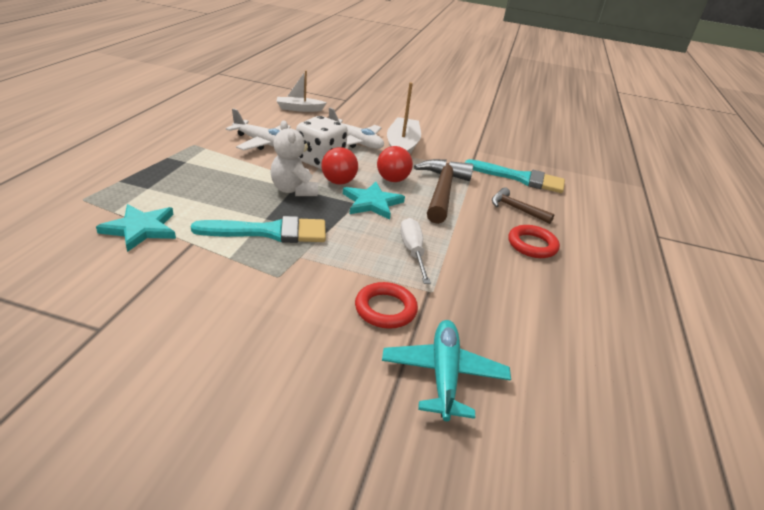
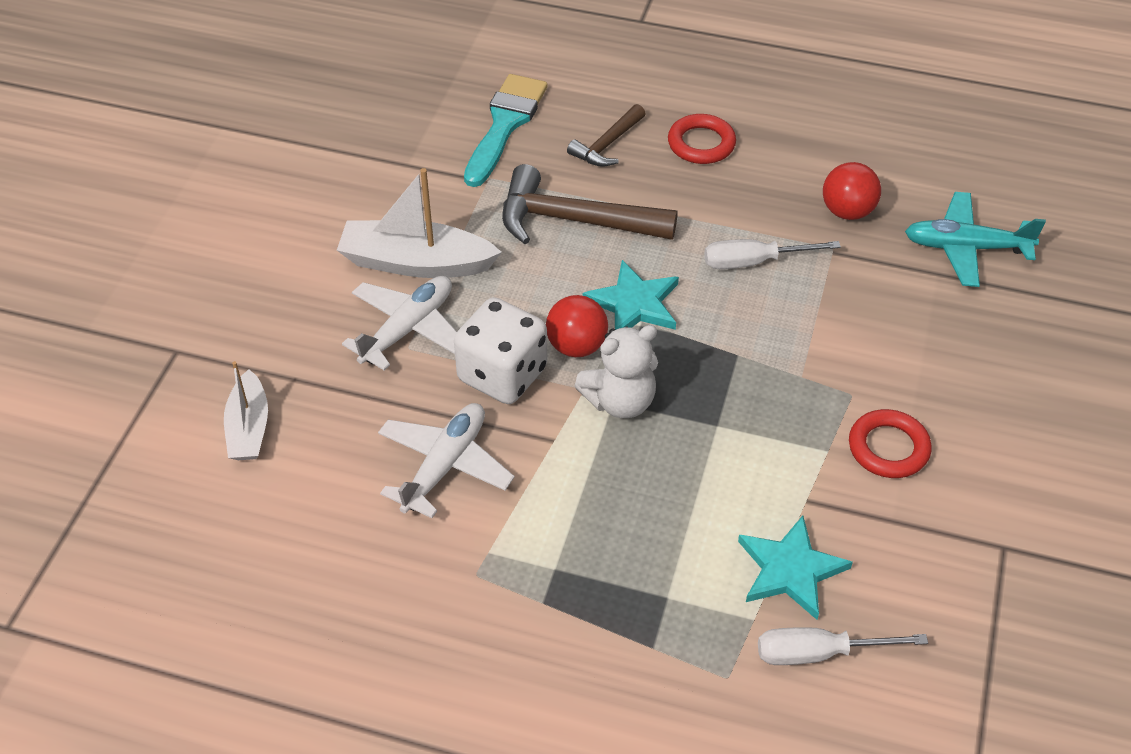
camera: 85 degrees left, 15 degrees up
(73, 230) = (818, 653): none -> white screwdriver
(270, 232) = (751, 415): turquoise brush -> none
(385, 309) = (880, 290): red ring -> red ring (888, 448)
(392, 180) = (551, 278): red ball -> red ball (847, 211)

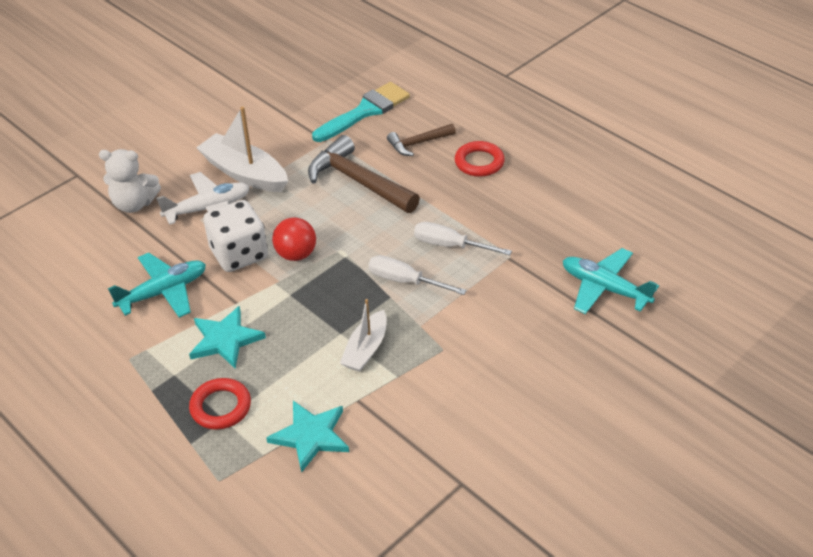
camera: 30 degrees right, 5 degrees down
(249, 428) = (78, 230): white boat -> white boat (366, 349)
(445, 465) = (163, 292): white plane -> turquoise plane
(620, 401) = (294, 296): white teddy bear -> white teddy bear (134, 204)
(634, 303) = (352, 243): turquoise star -> turquoise star (225, 339)
(818, 653) = (285, 492): white screwdriver -> white screwdriver (405, 281)
(847, 211) = (541, 236): red ball -> none
(888, 448) = (438, 391): red ring -> red ring (221, 407)

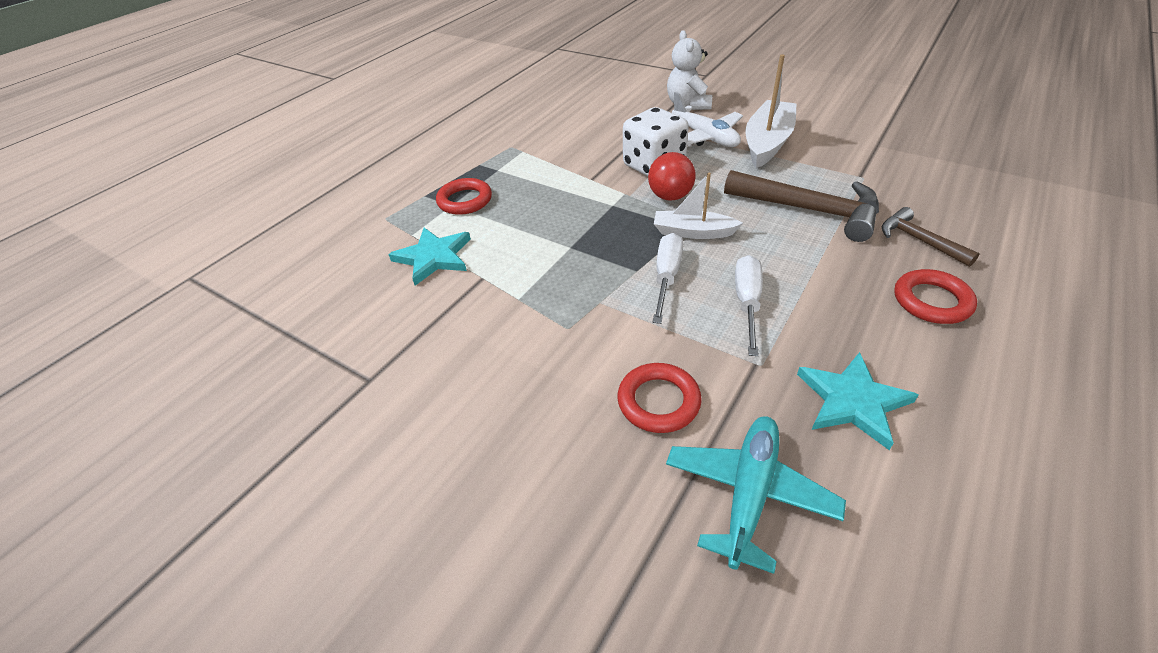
camera: 80 degrees right, 0 degrees up
(163, 292) = (590, 142): turquoise plane -> none
(225, 339) = (543, 184): turquoise star -> turquoise star (852, 401)
(358, 181) = (810, 210): brown hammer -> brown hammer turned 90 degrees clockwise
(365, 111) = (938, 190): turquoise brush -> none
(366, 349) = (553, 269): white boat -> white boat (693, 232)
(529, 312) = (658, 401): none -> red ring

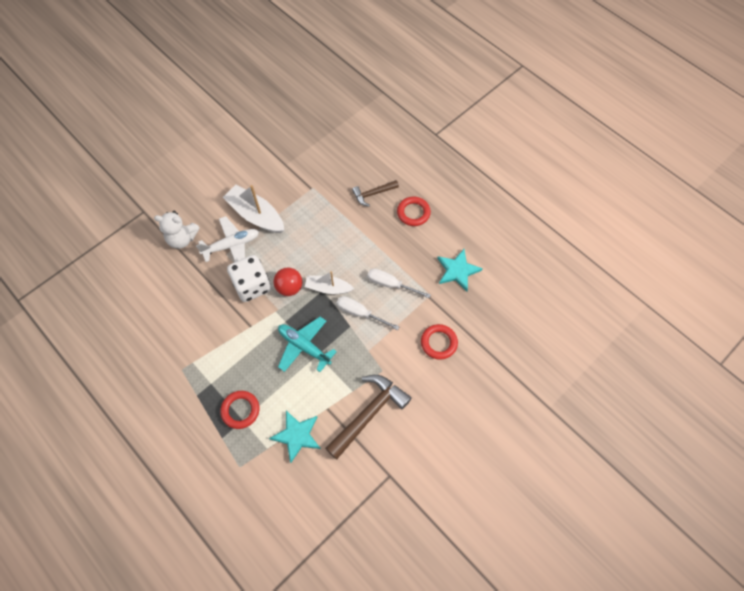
camera: 80 degrees left, 20 degrees up
(693, 232) = (328, 288): white boat -> white boat turned 75 degrees clockwise
(749, 493) = (489, 325): turquoise plane -> turquoise plane (304, 346)
(810, 210) = (331, 226): brown hammer -> brown hammer (369, 413)

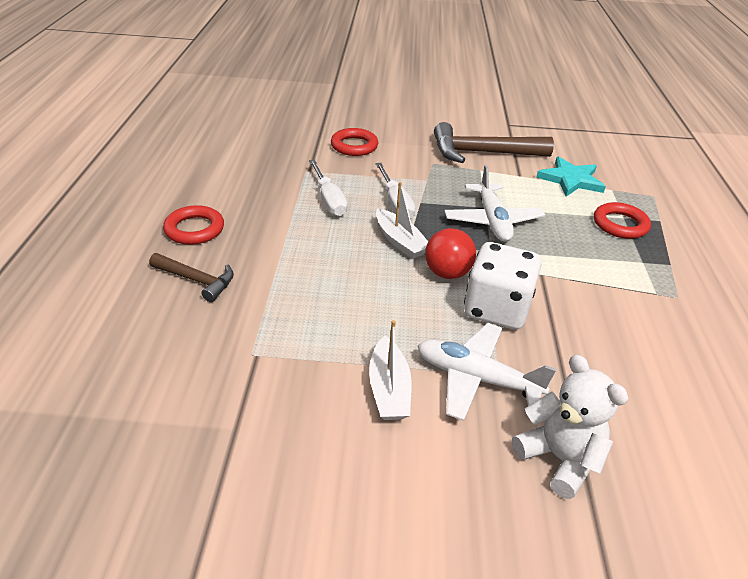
camera: 135 degrees left, 25 degrees down
(256, 215) = (389, 389): white boat -> white boat, size x0.63
(304, 346) = (492, 221): turquoise plane -> white plane
(457, 270) = (249, 166): turquoise star -> none

